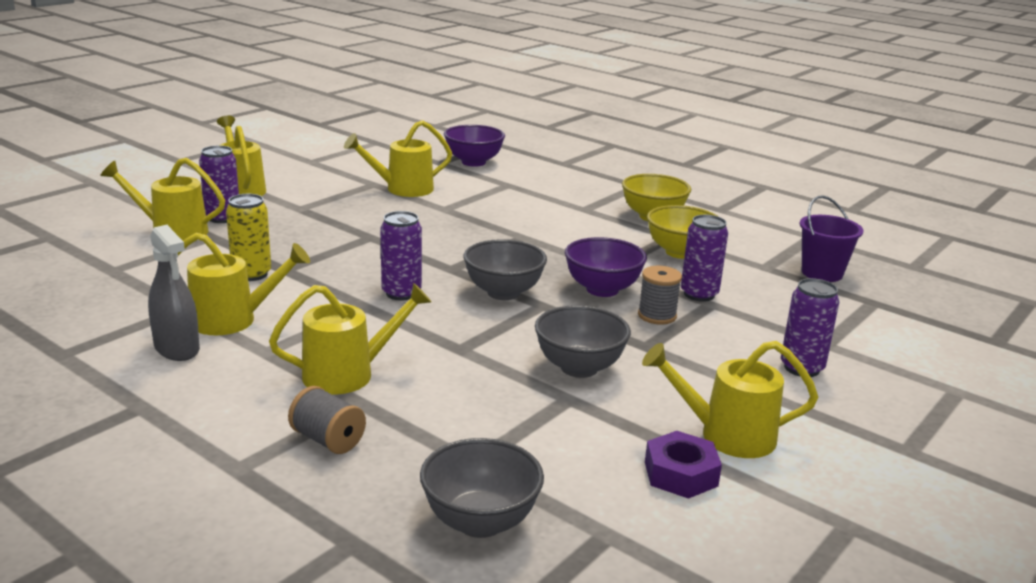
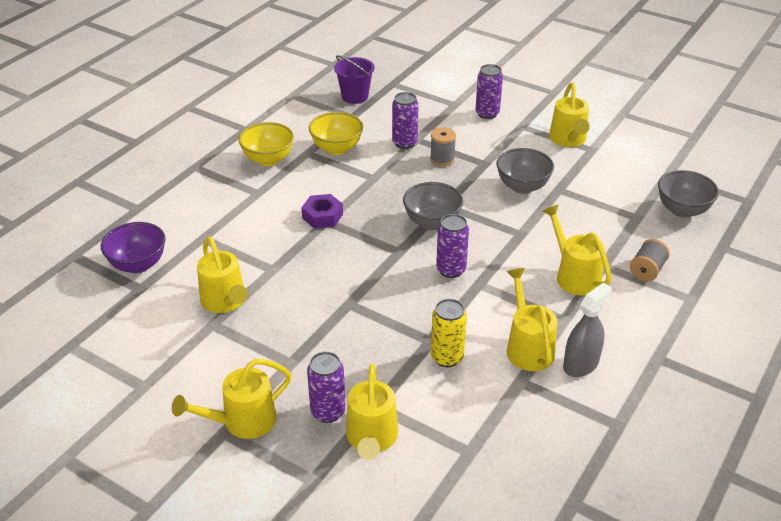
camera: 95 degrees left, 15 degrees up
(602, 289) = (411, 181): purple bowl -> none
(680, 474) = (610, 154): purple nut -> purple nut (322, 216)

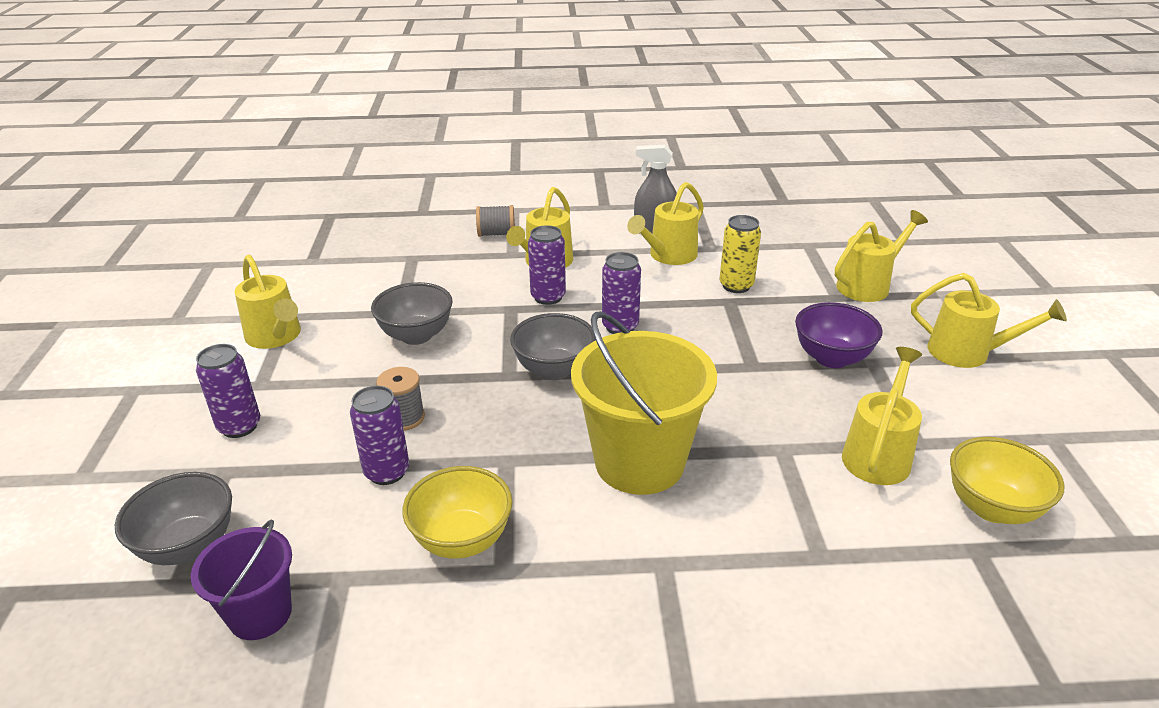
camera: 125 degrees left, 5 degrees down
(138, 265) = (953, 586): purple bowl -> purple bowl (831, 358)
(268, 159) = (567, 610): yellow bowl -> yellow bowl (992, 508)
(322, 216) = (639, 462): purple nut -> yellow bucket
(328, 412) = (882, 315): purple can -> purple can (548, 297)
(568, 140) = (276, 337): yellow watering can -> yellow watering can turned 90 degrees clockwise
(682, 210) = (377, 239): grey bowl -> grey bowl (189, 546)

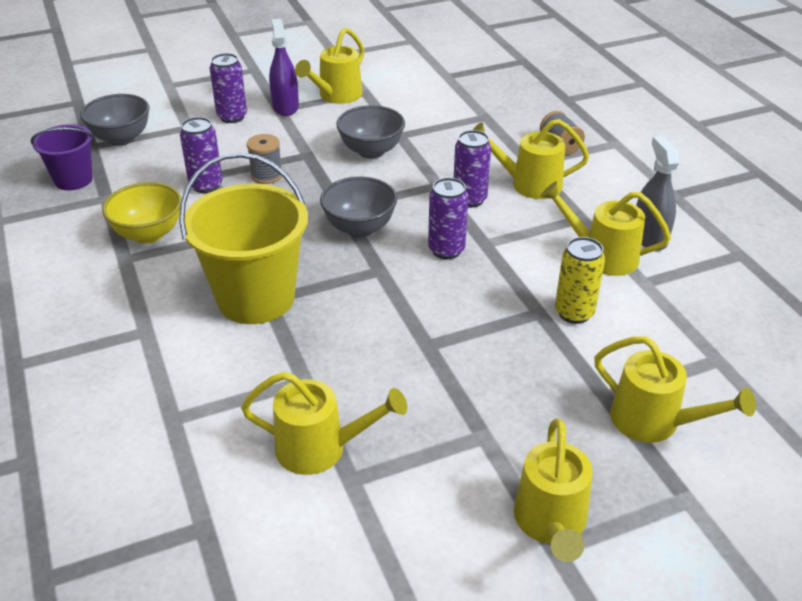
camera: 70 degrees right, 5 degrees up
(260, 378) = (285, 107): none -> purple spray bottle
(831, 358) = (472, 401): purple bowl -> none
(992, 508) = (266, 541): yellow bowl -> none

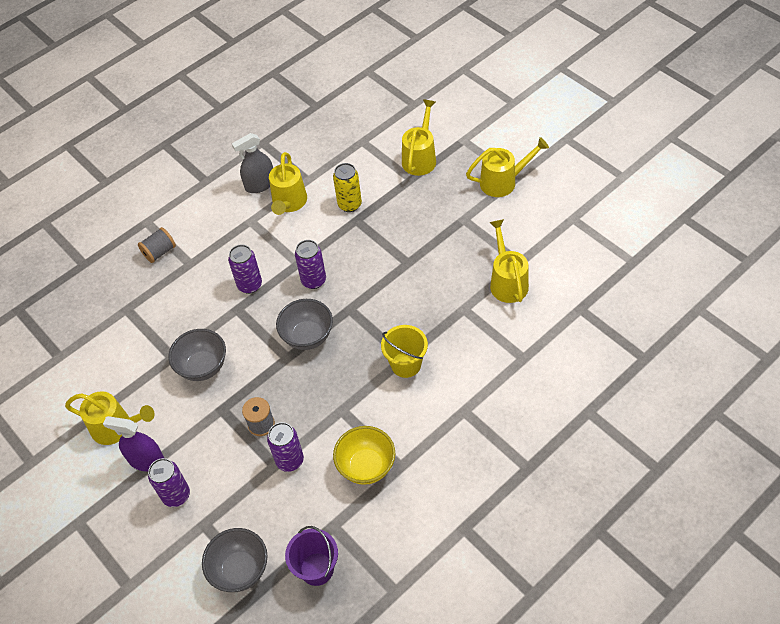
camera: 105 degrees left, 15 degrees up
(256, 298) = (406, 364): yellow bucket -> yellow bucket, size x0.56
(285, 107) = (146, 460): purple spray bottle -> purple spray bottle turned 45 degrees clockwise
(528, 184) = (219, 258): yellow watering can -> none

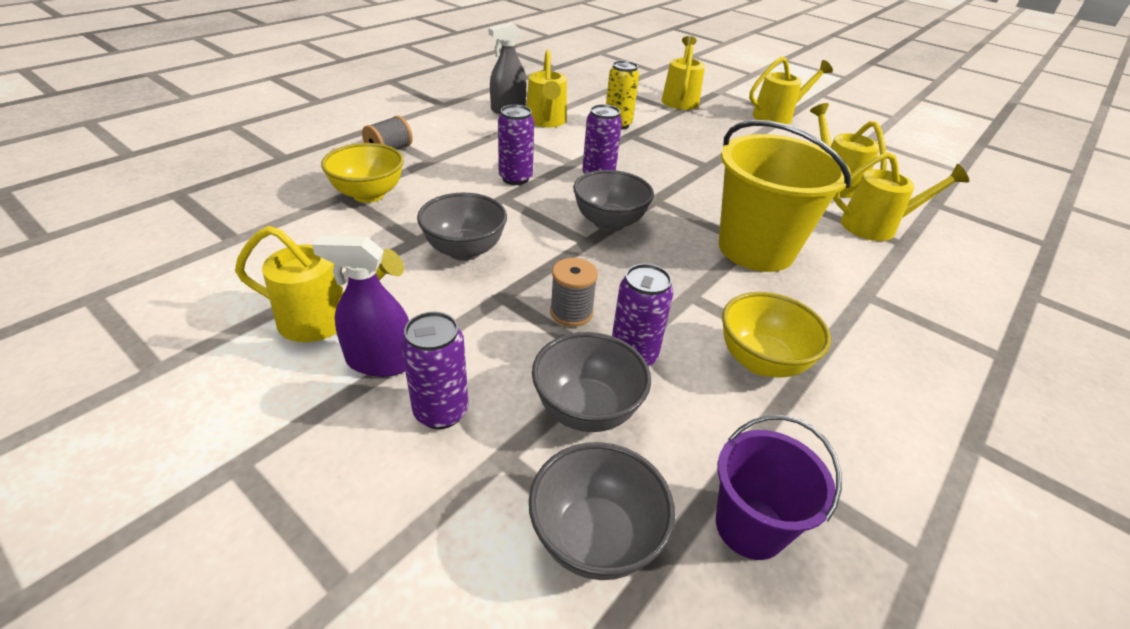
camera: 15 degrees left, 15 degrees down
(143, 308) = (368, 194): none -> yellow bowl
(253, 497) = (586, 410): none -> grey bowl
(406, 364) = (756, 249): yellow bucket -> yellow bucket, size x1.78
(513, 338) = (876, 226): none -> yellow watering can

